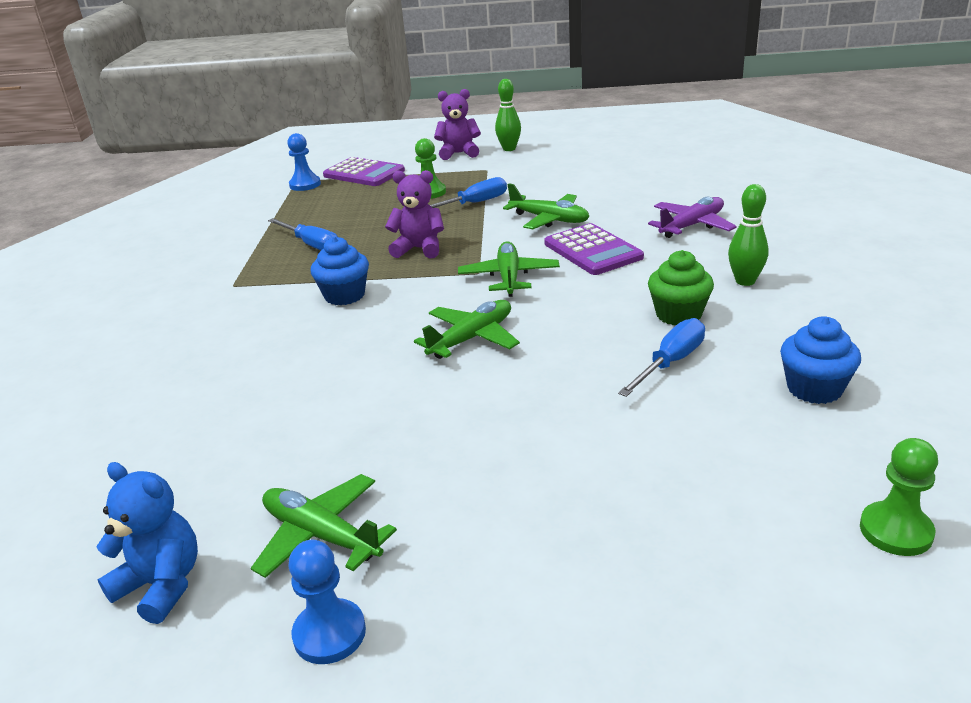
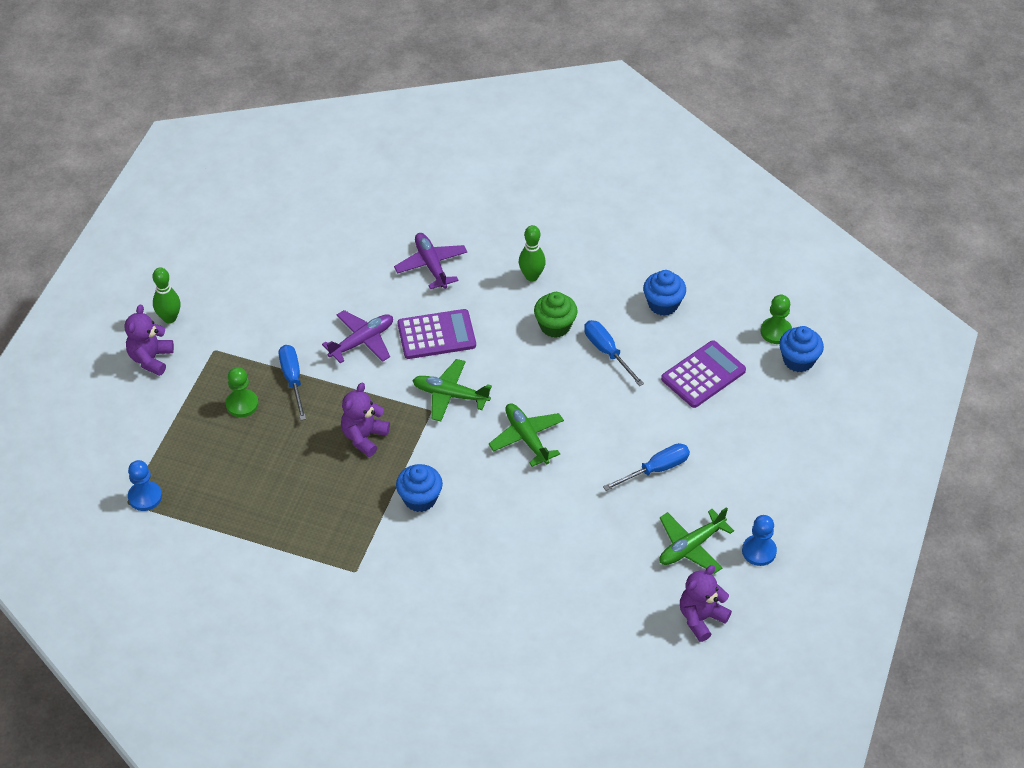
camera: 75 degrees left, 20 degrees up
(161, 585) = (701, 618): blue teddy bear -> purple teddy bear
(311, 244) = (305, 509): blue screwdriver -> blue screwdriver (656, 469)
(364, 173) = (149, 444): purple calculator -> purple calculator (703, 375)
(549, 219) = (362, 341): green plane -> purple plane
(856, 582) = (798, 360): none -> blue cupcake

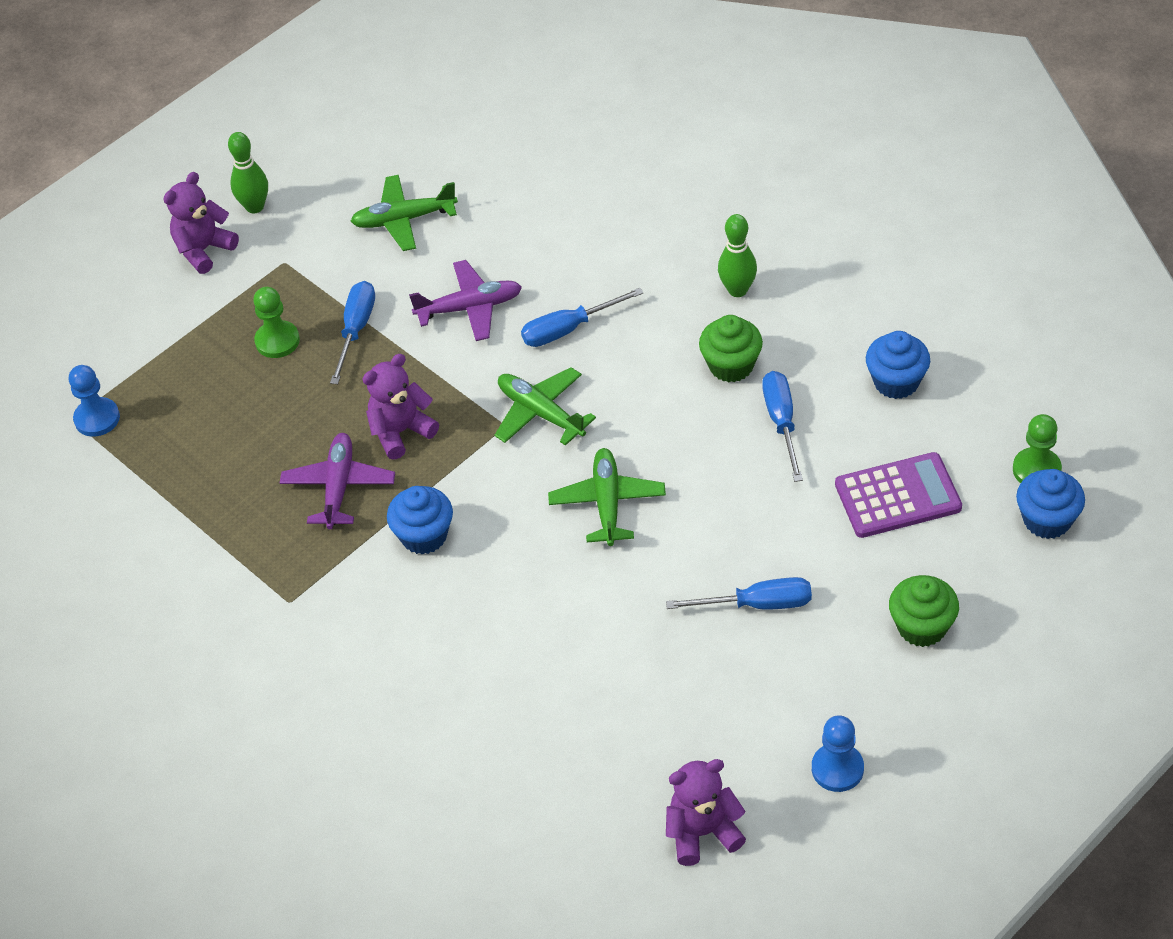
camera: 30 degrees right, 0 degrees up
(431, 265) = (614, 236): purple plane -> purple plane (339, 487)
(436, 335) = (568, 329): purple calculator -> blue screwdriver
(691, 546) = (745, 728): green plane -> green plane (404, 220)
(761, 449) = (922, 627): none -> green cupcake

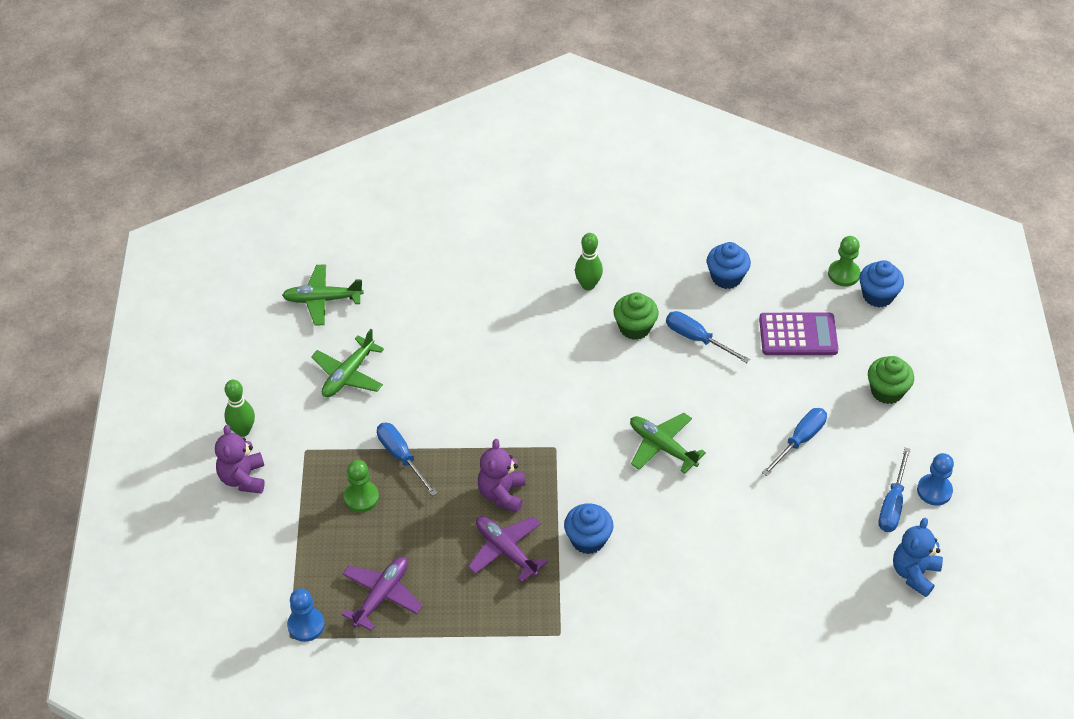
camera: 50 degrees left, 0 degrees up
(470, 308) = (453, 397): purple plane -> purple plane (382, 595)
(540, 413) = (566, 426): green plane -> green plane (322, 300)
(568, 329) = (524, 370): blue screwdriver -> blue screwdriver (892, 504)
(702, 832) = (914, 573): purple teddy bear -> blue teddy bear
(898, 496) = (798, 335): purple calculator -> purple calculator turned 60 degrees clockwise

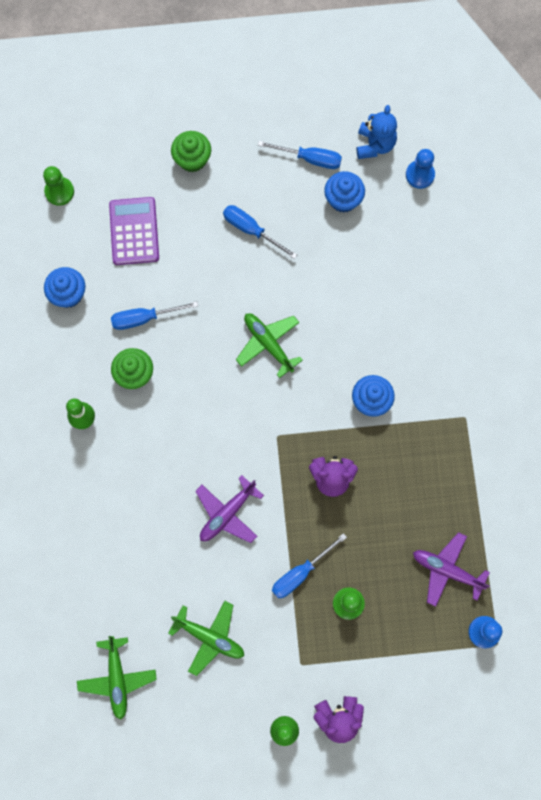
camera: 95 degrees left, 25 degrees up
(505, 550) = (389, 469): purple plane -> purple plane (227, 513)
(662, 447) = (268, 344): green plane -> green plane turned 105 degrees clockwise
(697, 339) = (144, 318): blue screwdriver -> blue screwdriver turned 45 degrees clockwise
(878, 295) = (84, 163): blue cupcake -> blue cupcake (343, 199)
(914, 573) = (375, 145): blue teddy bear -> blue teddy bear turned 105 degrees counterclockwise
(934, 491) = (293, 126): blue pawn -> blue pawn (420, 175)

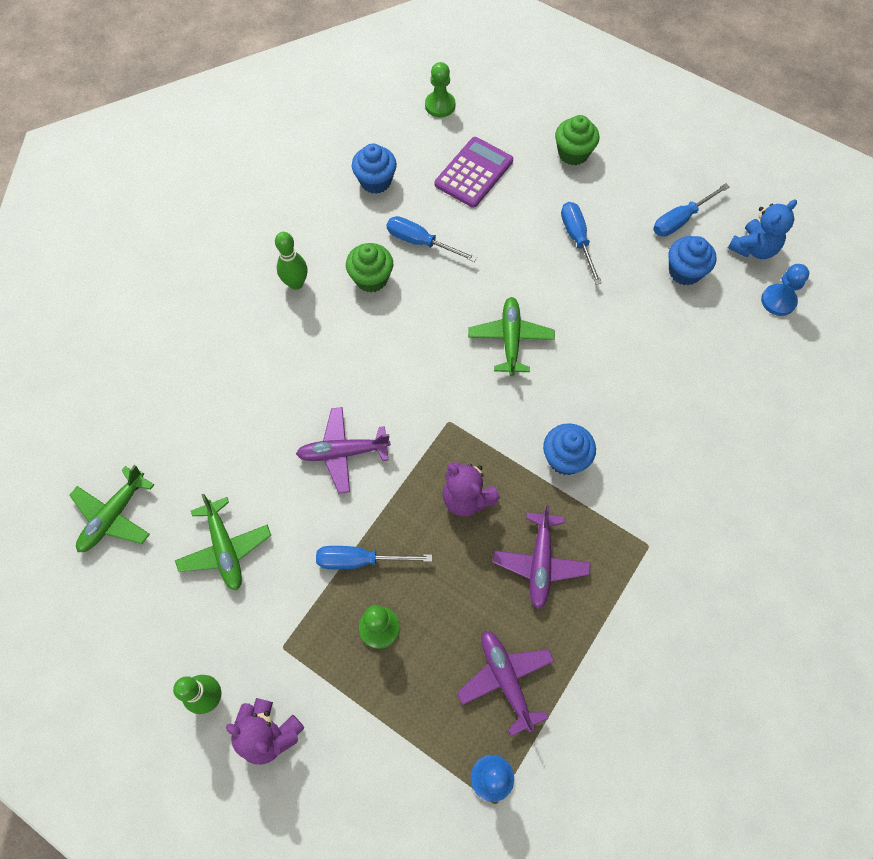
camera: 40 degrees right, 10 degrees down
(310, 158) = (680, 220): blue screwdriver -> blue screwdriver turned 90 degrees clockwise
(410, 482) = (540, 563): none -> purple plane

